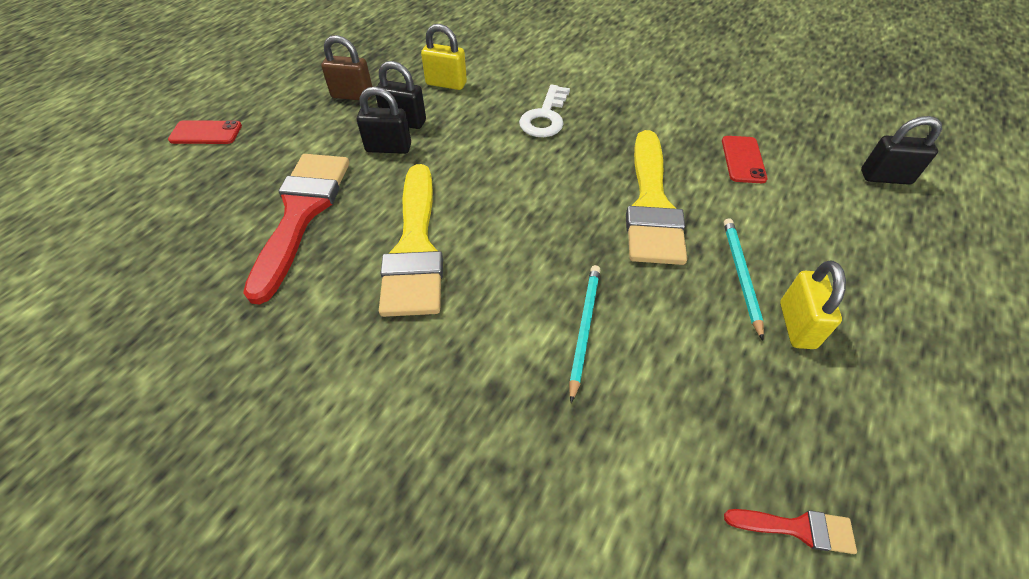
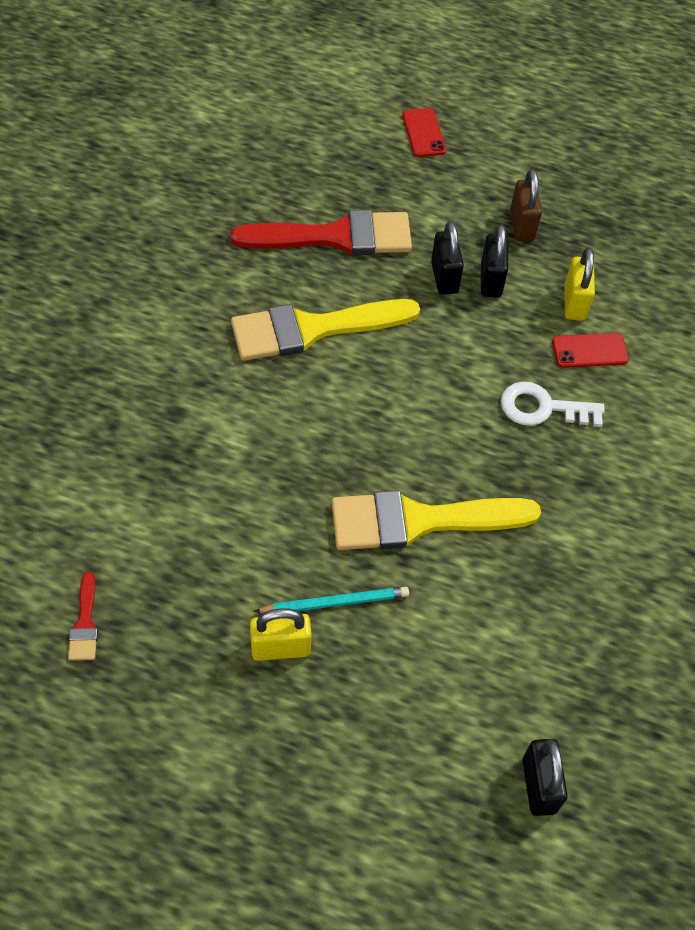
camera: 75 degrees right, 5 degrees up
(584, 329) = (245, 469): turquoise pencil -> none
(743, 159) = (525, 619): red phone -> red phone (589, 351)

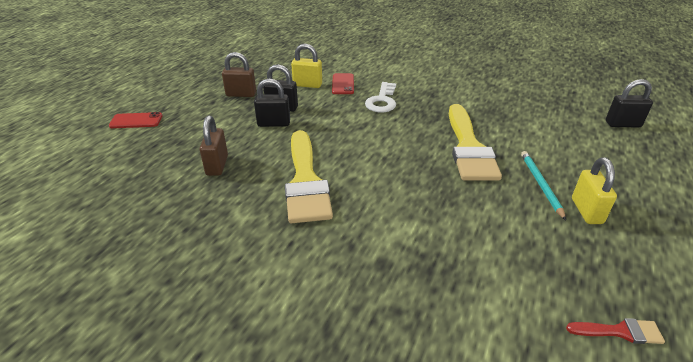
camera: 80 degrees left, 20 degrees down
(335, 237) = (217, 165): red brush -> brown padlock

